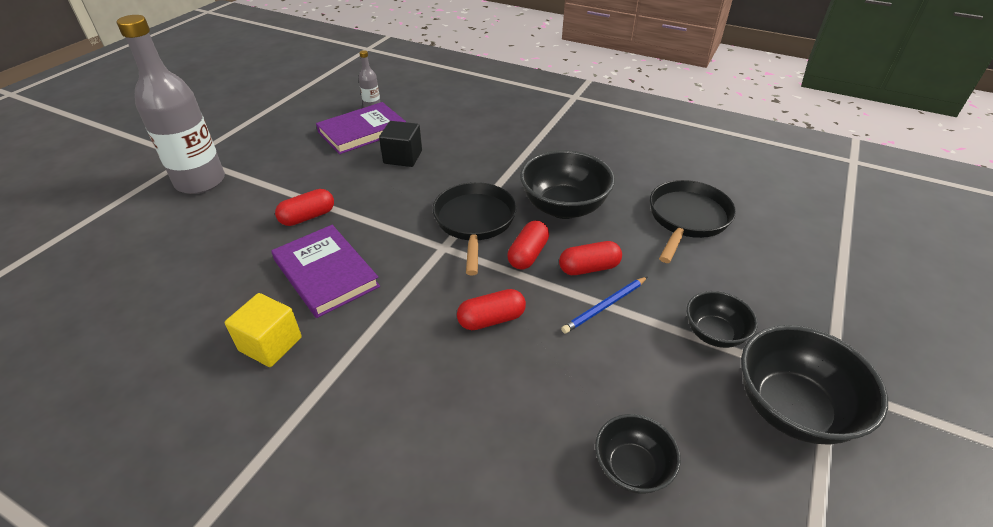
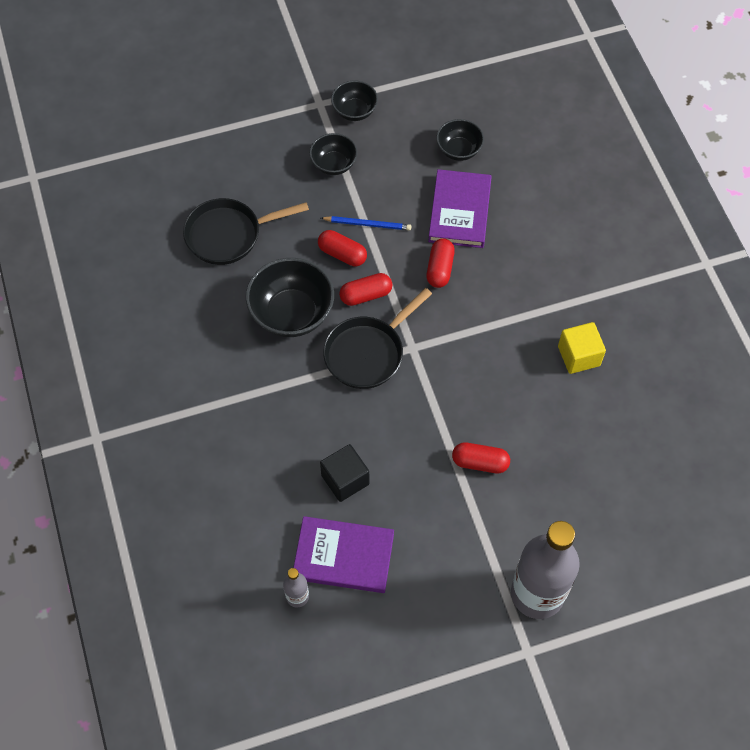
camera: 135 degrees left, 20 degrees up
(326, 273) = (508, 388): purple book -> purple book (459, 211)
(491, 319) = (440, 269): red capsule -> red capsule turned 75 degrees clockwise
(792, 408) = (354, 111): black bowl -> black bowl, size x0.58

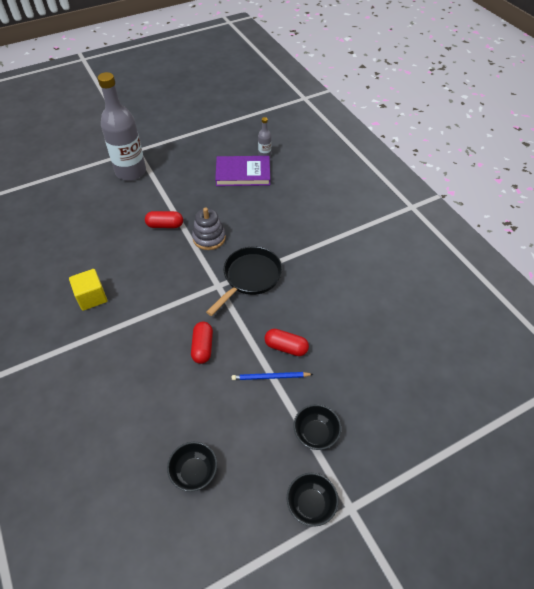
camera: 170 degrees right, 10 degrees down
(228, 235) = (385, 349): black pan -> none
(292, 313) = (313, 296): black bowl -> none
(345, 480) = (250, 206): black cube -> none
(365, 295) = (260, 317): red capsule -> none
(416, 428) = (209, 238): none -> grey stacking toy
(459, 211) = (189, 403): purple book -> none

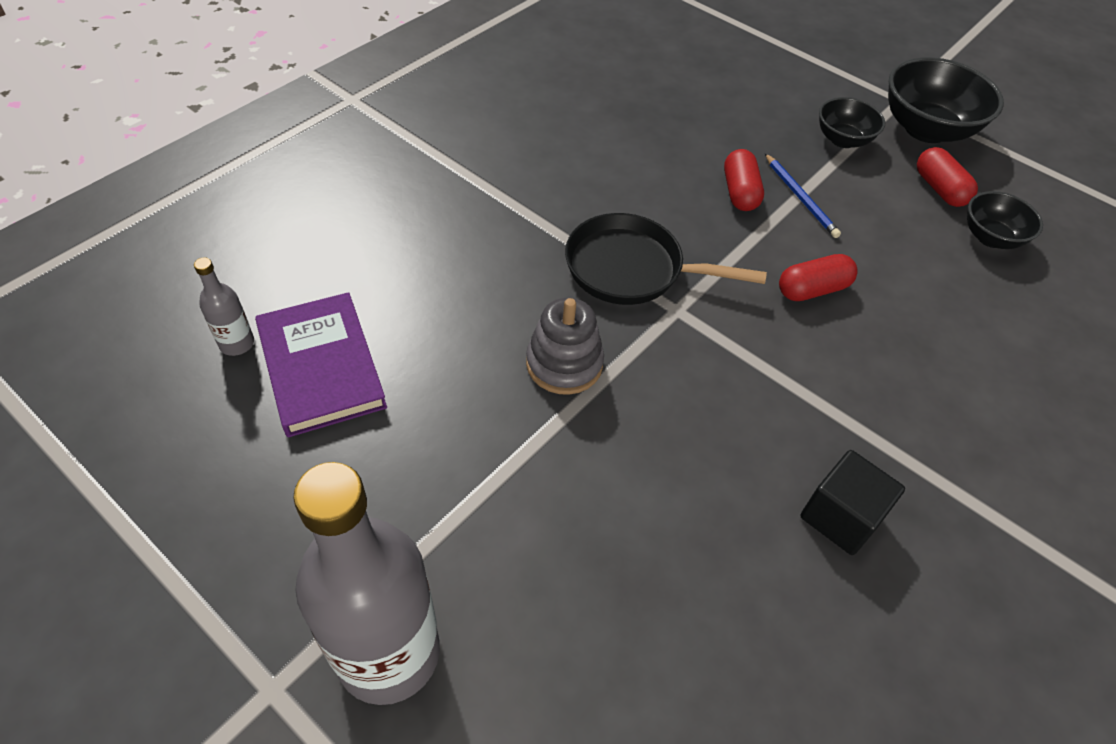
camera: 115 degrees left, 0 degrees up
(92, 297) = (840, 517): yellow cube -> black cube
(165, 225) = (565, 464): red capsule -> red capsule (939, 189)
(311, 504) = (926, 129): black bowl -> black bowl, size x1.71

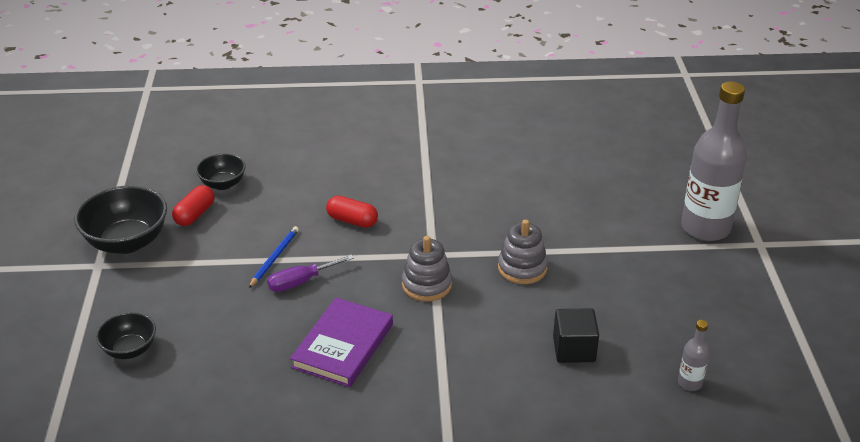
camera: 130 degrees left, 15 degrees down
(321, 367) = (650, 342): purple book -> purple book (343, 346)
(631, 269) = (426, 285): black pan -> grey stacking toy
(739, 192) = (301, 282): red capsule -> purple screwdriver
(840, 517) = (480, 160): black cube -> black cube (574, 349)
(842, 140) = (185, 268): black bowl -> black bowl (130, 349)

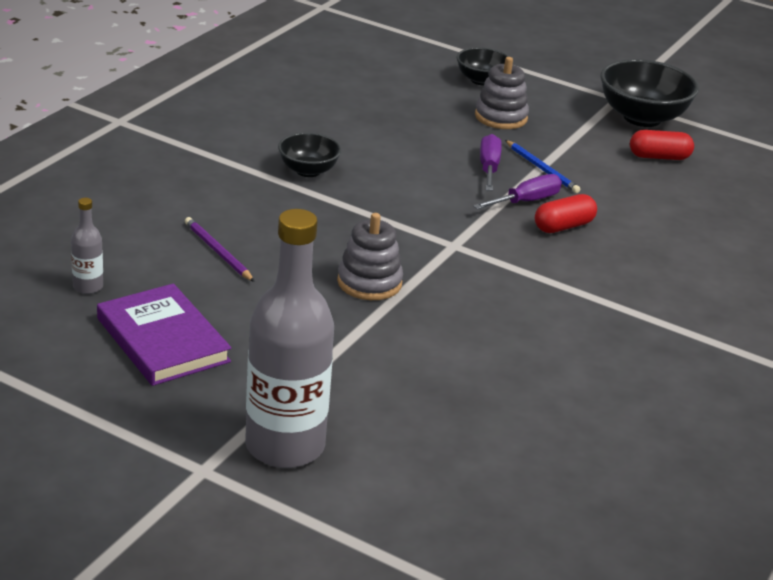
camera: 120 degrees right, 5 degrees down
(195, 214) = (659, 157): red capsule -> red capsule turned 60 degrees counterclockwise
(223, 184) = (706, 186): black bowl -> black bowl (308, 171)
(334, 247) = (526, 201): none -> purple screwdriver
(343, 346) = (374, 154): purple book -> purple book (163, 340)
(426, 285) = (409, 222): grey stacking toy -> grey stacking toy (501, 117)
(574, 349) = (218, 252): black cube -> purple pencil

